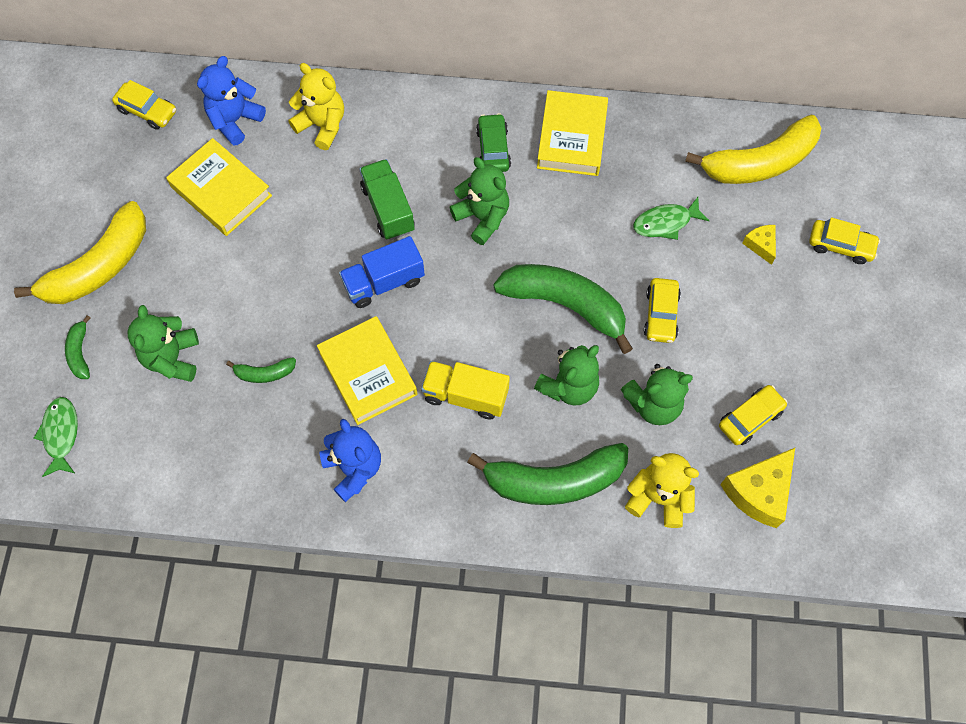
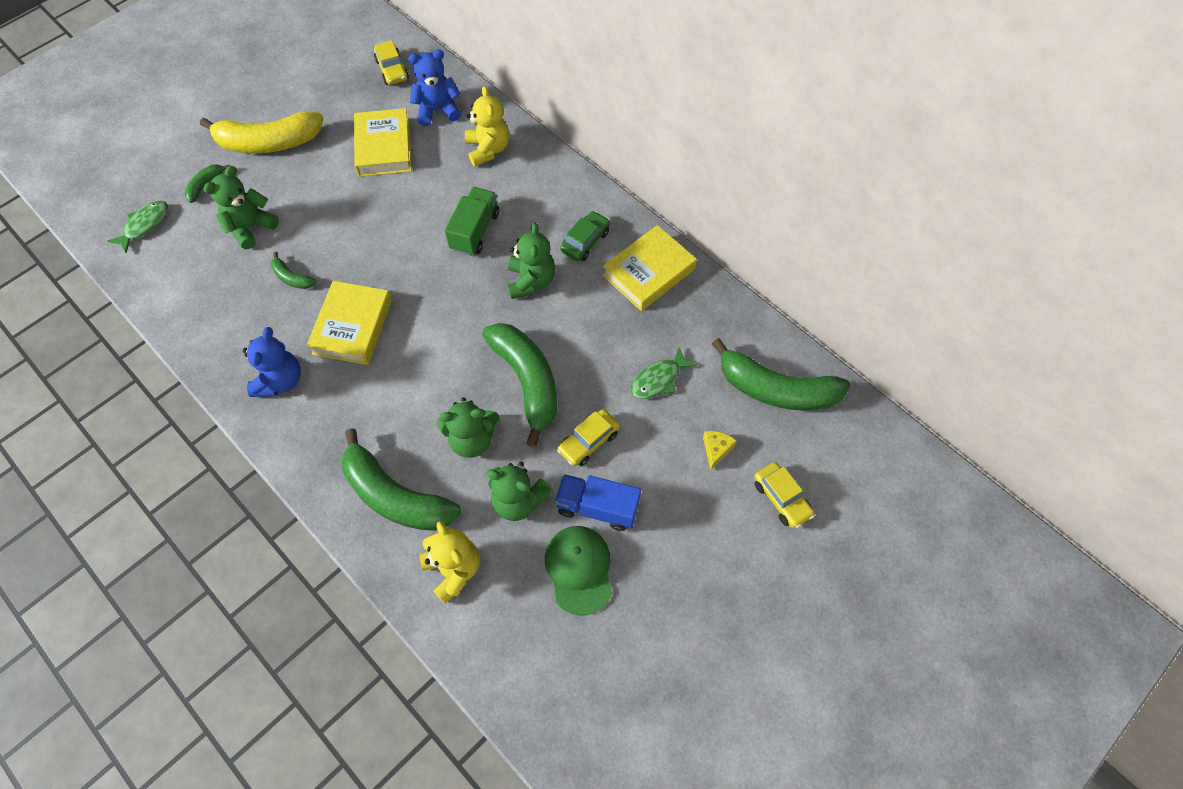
camera: 40 degrees right, 5 degrees down
(384, 282) = (423, 276): blue truck -> blue truck (597, 507)
(465, 395) = (398, 390): yellow truck -> none
(665, 222) = (658, 379): green fish -> green fish turned 60 degrees counterclockwise
(750, 418) = (579, 569): yellow car -> green cap
(759, 163) = (776, 389): yellow banana -> green banana
(759, 492) = (530, 629): yellow cheese -> none

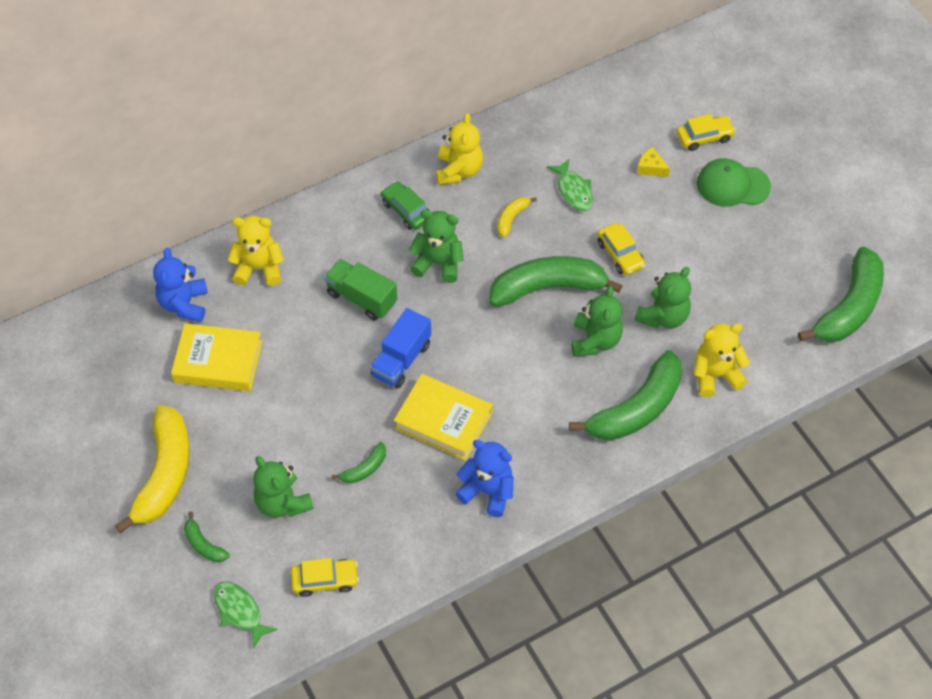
camera: 75 degrees left, 5 degrees down
(392, 70) = (104, 338): yellow car -> yellow car (325, 580)
(579, 569) = (734, 286): green cap -> green cap (732, 185)
(597, 507) = (683, 261): blue truck -> blue truck (401, 360)
(604, 331) = (511, 218): none -> yellow banana
(649, 272) = (459, 170): yellow book -> yellow teddy bear
(776, 389) = (606, 113): green banana -> green banana (849, 307)

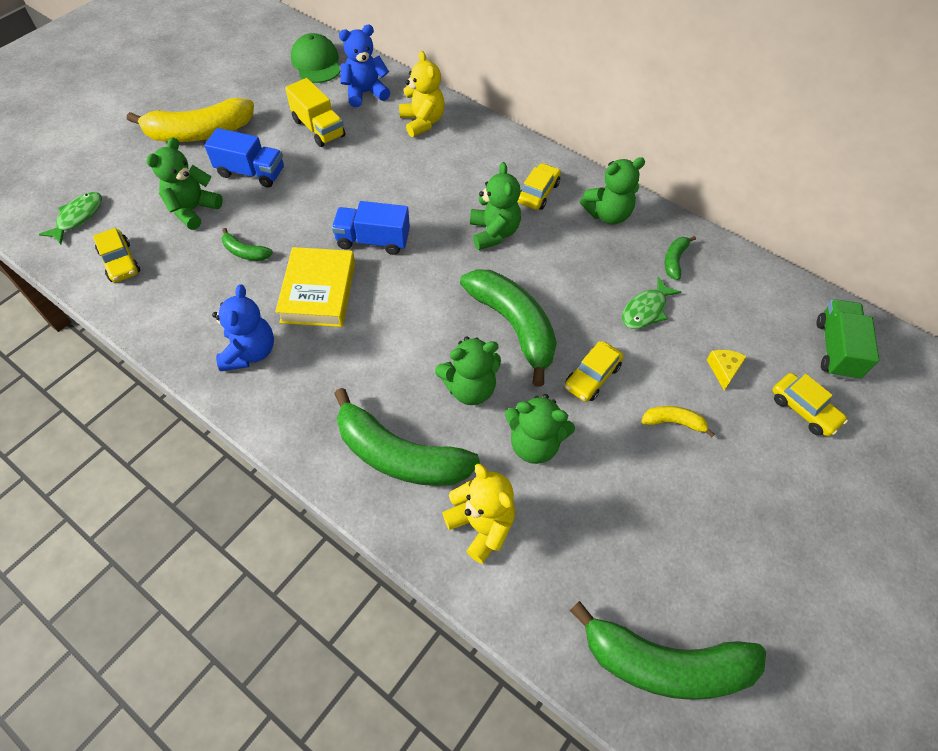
camera: 65 degrees right, 0 degrees up
(204, 544) = (139, 176): green banana -> green banana (674, 260)
(218, 362) = (318, 128): yellow book -> yellow truck
(254, 439) = (251, 172): none -> blue truck
(361, 298) = (426, 193): green truck -> green truck (836, 349)
(406, 211) = (538, 193): green car -> yellow car
(459, 170) = (608, 214): yellow teddy bear -> green teddy bear
(511, 218) = (579, 271): yellow banana -> yellow banana (673, 422)
(732, 185) = (759, 460): green cap -> green cap (316, 63)

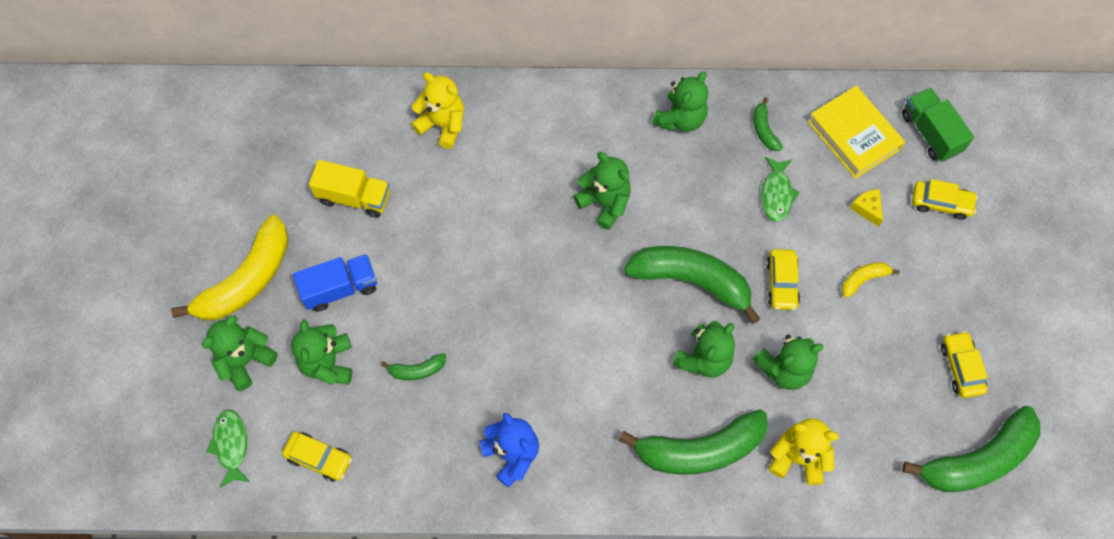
camera: 35 degrees left, 10 degrees up
(145, 175) = (245, 360): none -> green teddy bear
(316, 63) = (276, 121): green cap -> none
(318, 292) = (514, 362): yellow book -> yellow book (853, 135)
(365, 93) = (359, 126): blue teddy bear -> none
(373, 240) = (513, 281): blue truck -> none
(538, 193) = (607, 135): yellow car -> yellow car (961, 367)

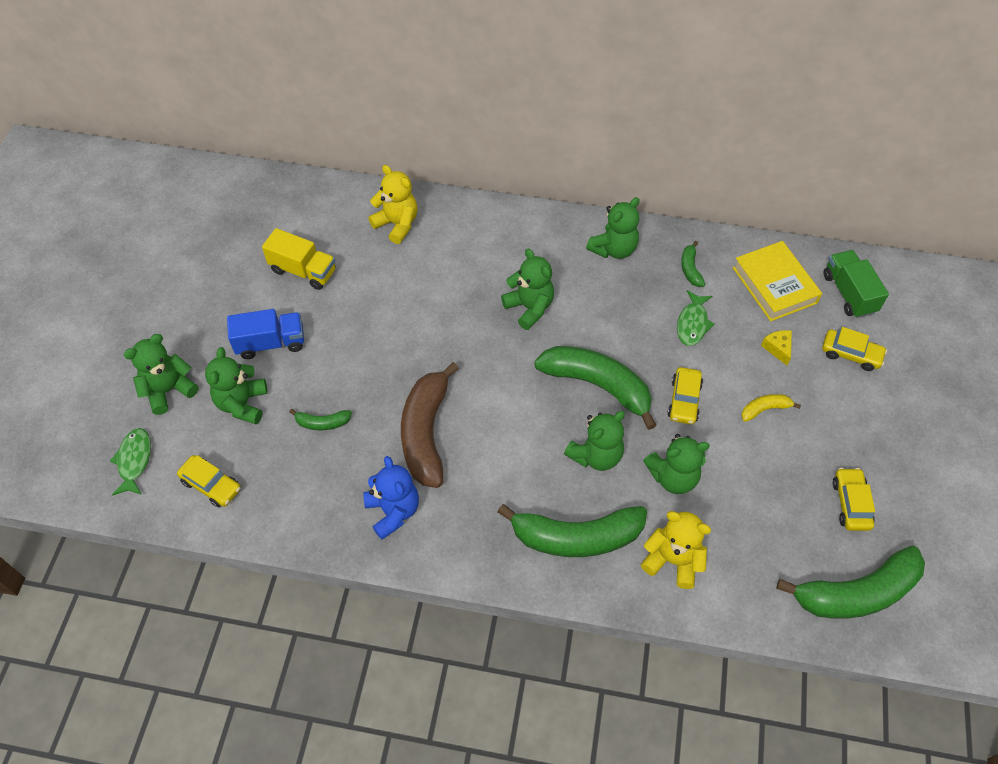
camera: 10 degrees right, 10 degrees down
(247, 280) = (189, 324): yellow banana -> none
(526, 363) = (426, 433): none -> brown banana

